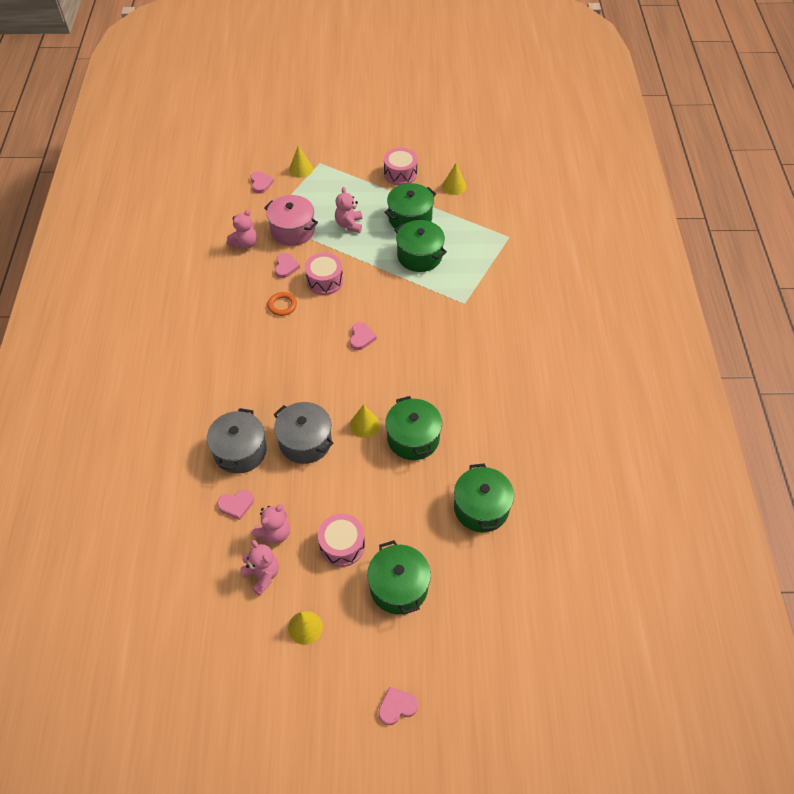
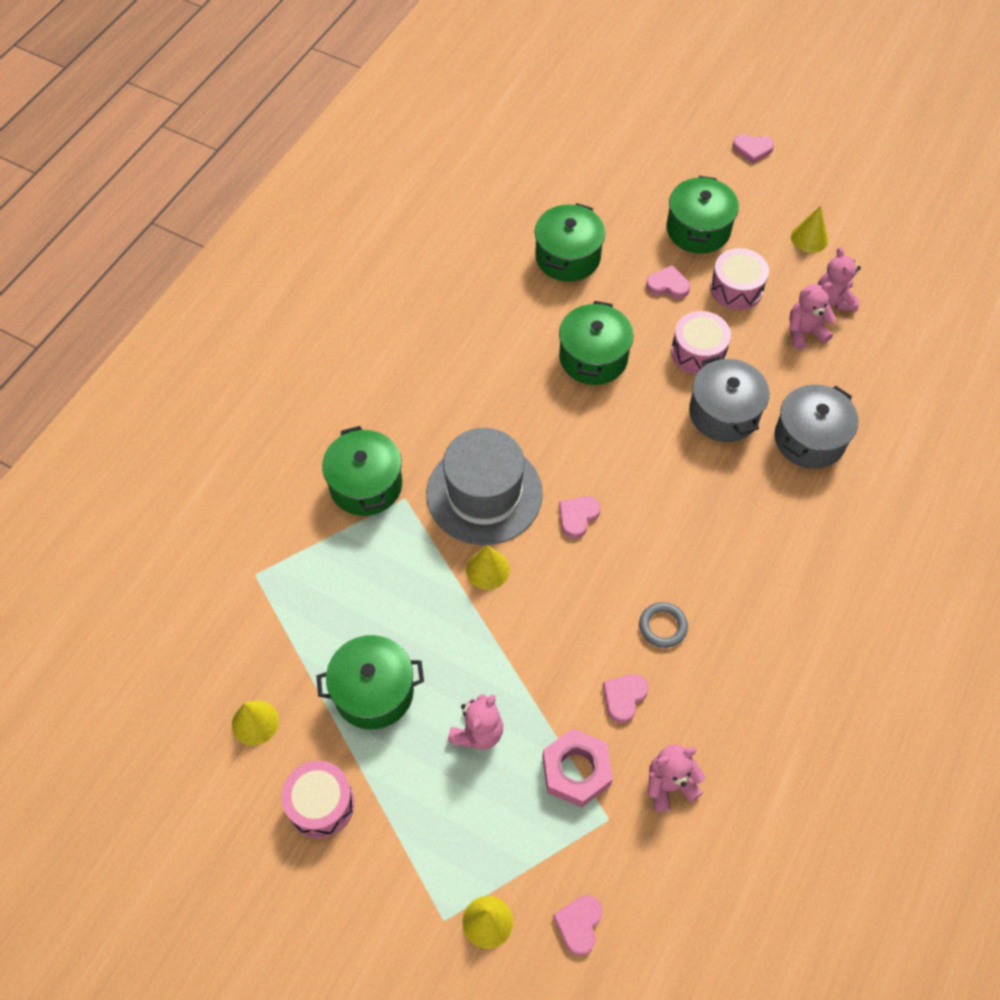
camera: 150 degrees left, 5 degrees up
(236, 505) = (837, 380): pink heart -> pink heart (668, 285)
(282, 305) = (662, 626): orange ring -> grey ring
(293, 230) = (576, 771): pink pot -> pink nut
(325, 281) = (577, 639): pink drum -> pink drum (698, 352)
(364, 425) = (641, 399): yellow cone -> yellow cone (487, 569)
(419, 256) = (409, 610): green pot -> green pot (366, 485)
(422, 325) = (484, 493): none -> grey hat

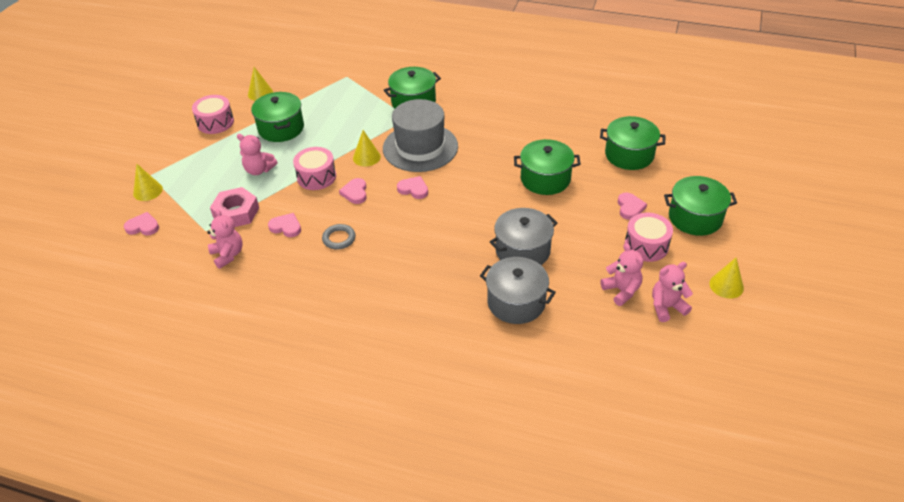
camera: 80 degrees right, 15 degrees down
(698, 352) = (573, 231): pink drum -> pink drum (316, 177)
(752, 149) = (806, 240): pink heart -> pink heart (355, 193)

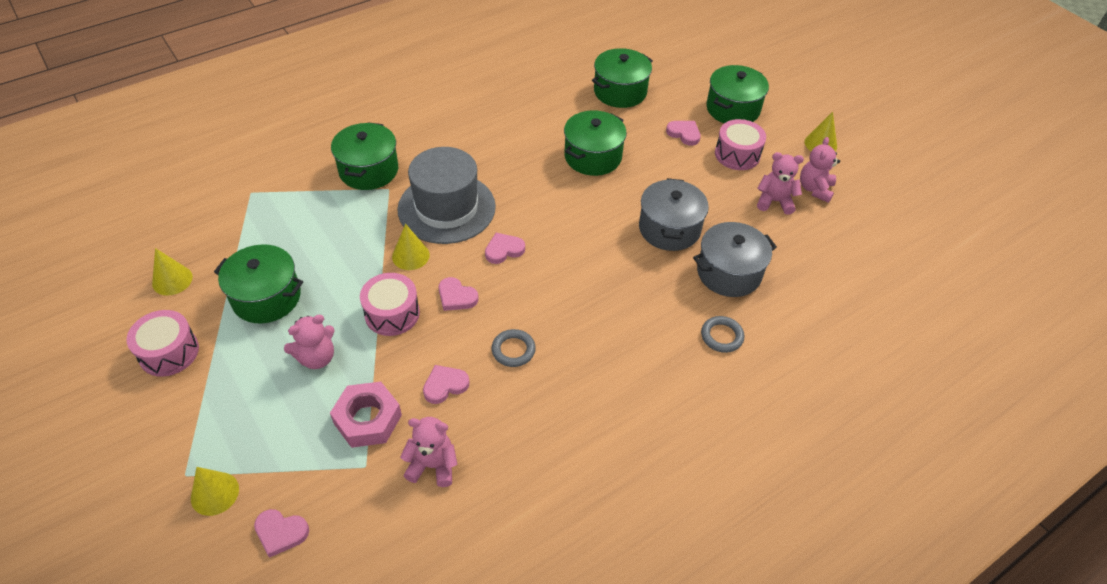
camera: 55 degrees left, 5 degrees up
(143, 226) = (281, 533): pink heart -> pink heart turned 120 degrees counterclockwise
(451, 328) = (721, 336): none -> grey ring

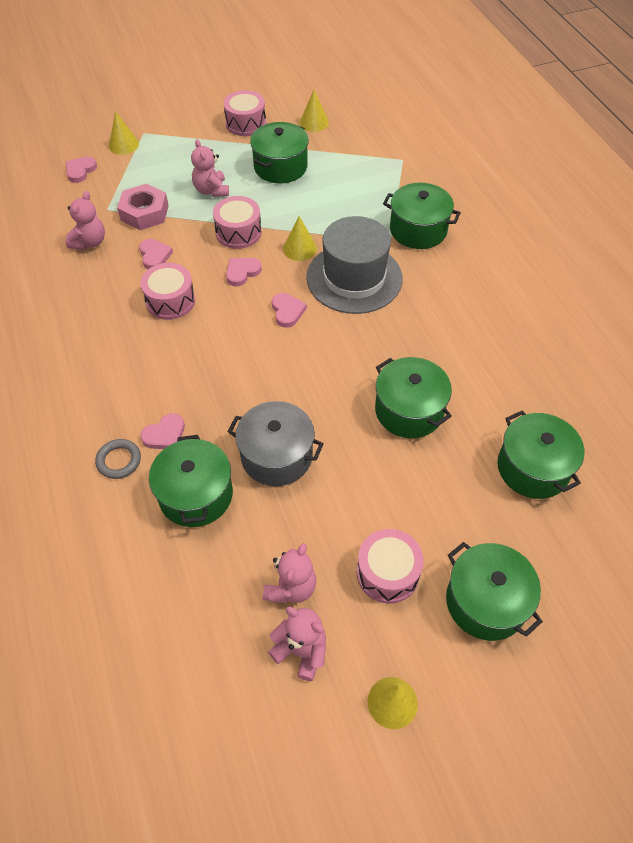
camera: 105 degrees right, 5 degrees up
(513, 350) = (170, 301): grey ring -> pink drum
(684, 134) = (438, 520): pink heart -> pink heart (165, 434)
(729, 273) = (196, 495): grey pot -> green pot

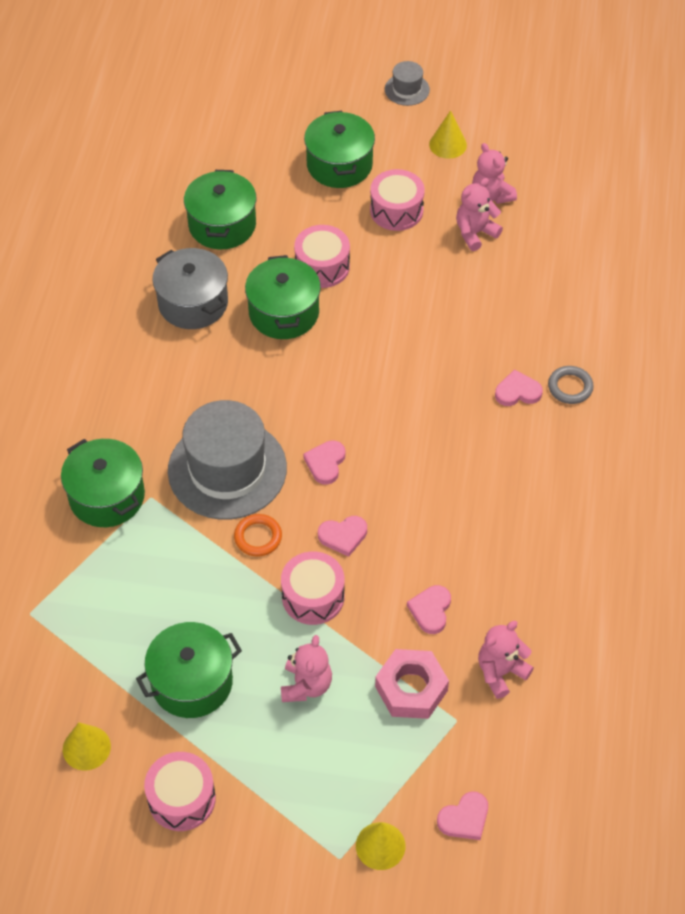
camera: 150 degrees left, 0 degrees up
(170, 301) = (442, 537): pink drum -> pink drum (322, 266)
(196, 495) = (515, 329): green pot -> none
(276, 456) = (427, 328): grey pot -> grey pot (193, 303)
(299, 248) = (258, 537): yellow cone -> orange ring
(498, 772) = (407, 89): none -> grey hat

